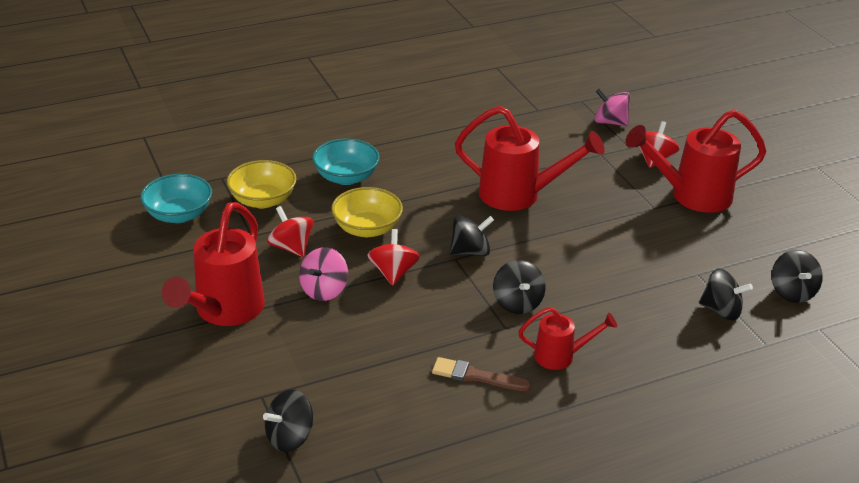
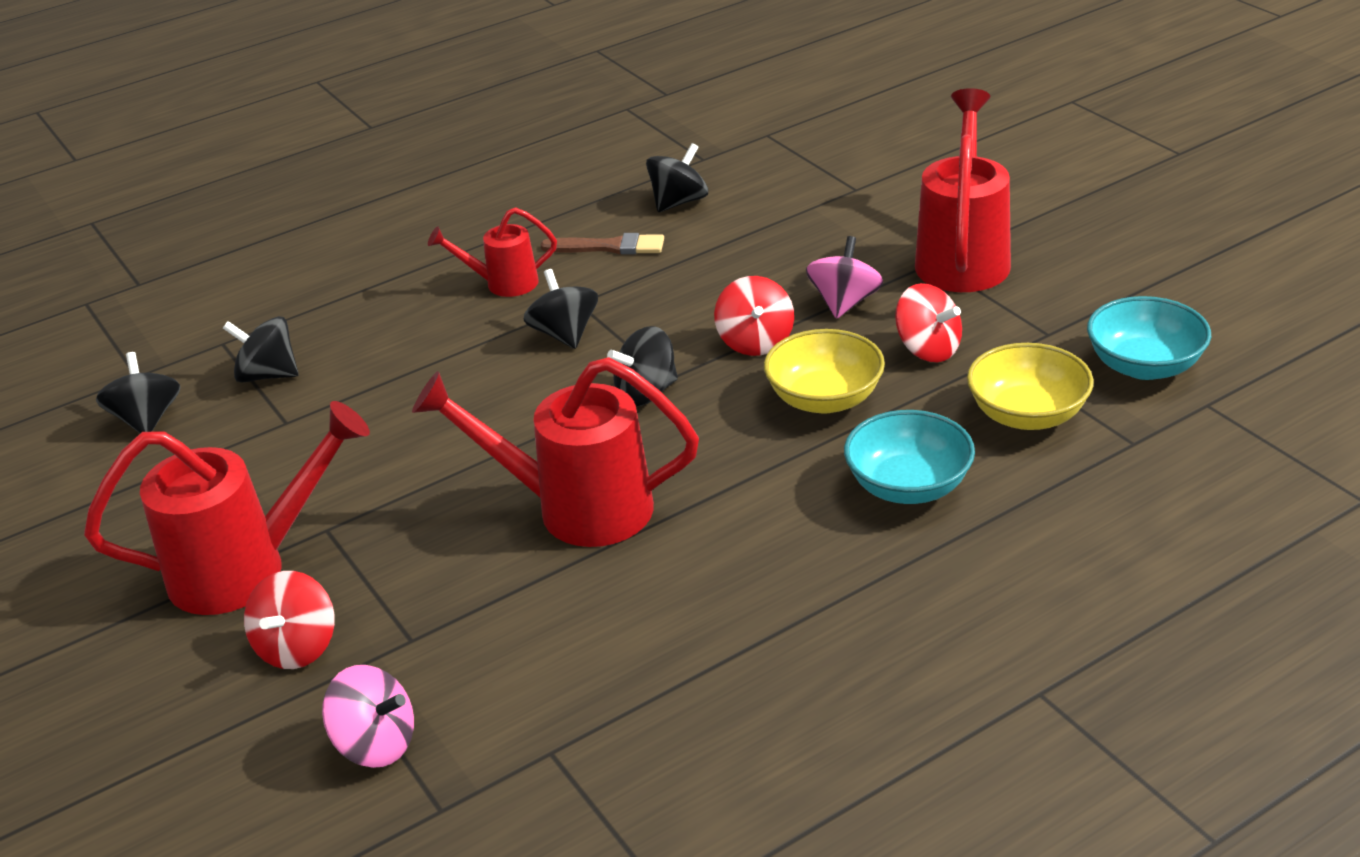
camera: 175 degrees right, 0 degrees up
(290, 437) = (802, 164): black spinning top -> black spinning top (679, 202)

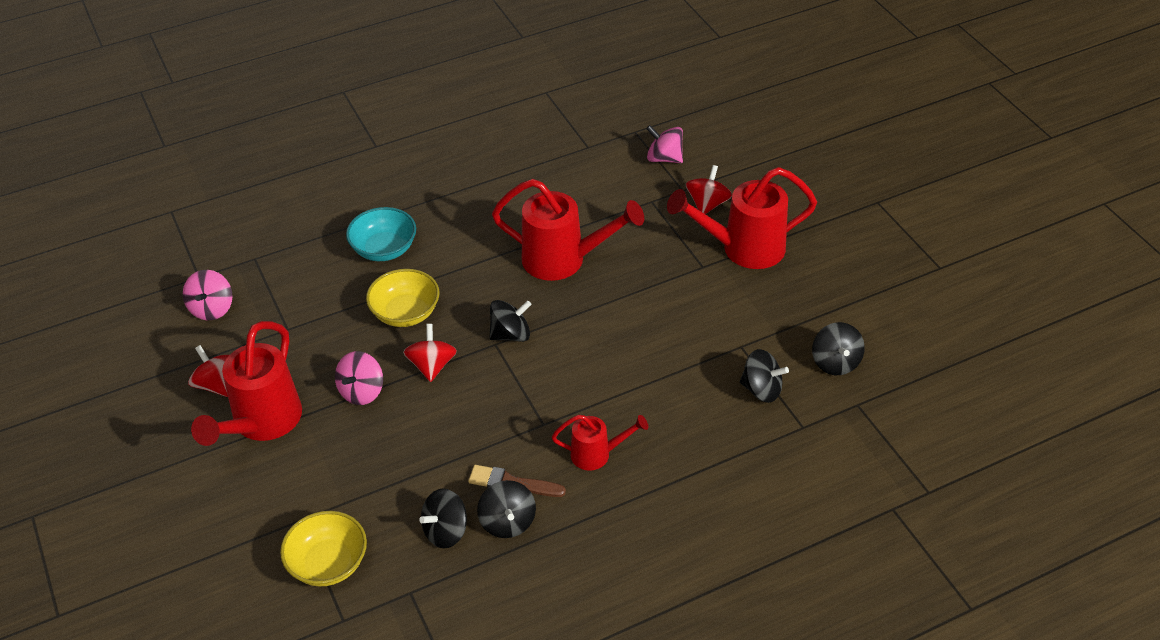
camera: 175 degrees left, 10 degrees up
(564, 334) = (556, 394): black spinning top -> black spinning top (507, 522)
(928, 349) = (328, 341): red spinning top -> red spinning top (217, 384)
(1027, 415) = (298, 284): yellow bowl -> yellow bowl (328, 563)
(1144, 366) = (212, 308): turquoise bowl -> pink spinning top

